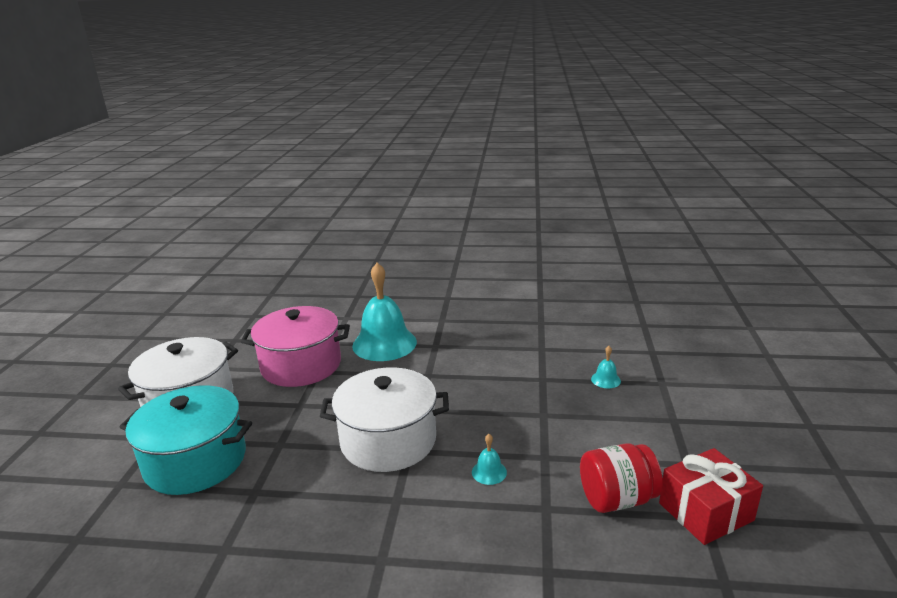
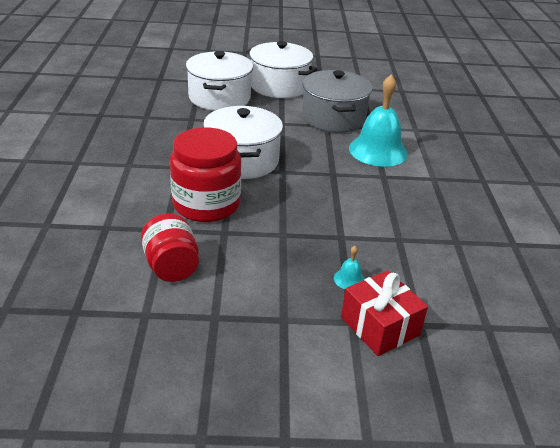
camera: 80 degrees right, 10 degrees up
(195, 461) = (219, 97): turquoise pot -> white pot
(301, 365) = (333, 118): pink pot -> grey pot
(489, 472) = (206, 204): turquoise bell -> red jar
(705, 511) = (151, 317): red gift -> red gift (379, 326)

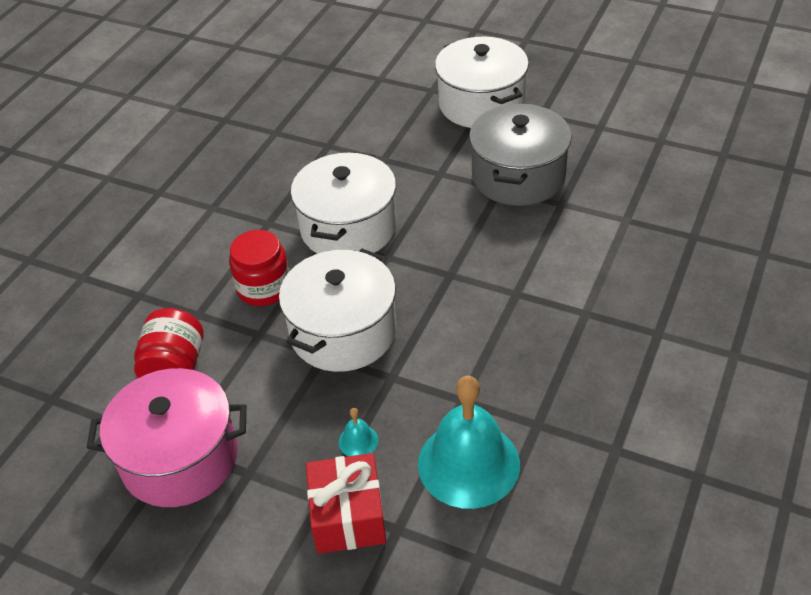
camera: 30 degrees right, 10 degrees up
(206, 204) = (264, 288): red jar -> red jar, size x0.65
(219, 97) = (386, 113): white pot -> white pot (343, 332)
(220, 324) = (180, 458): none -> pink pot
(378, 150) = (540, 247): turquoise bell -> turquoise bell (468, 463)

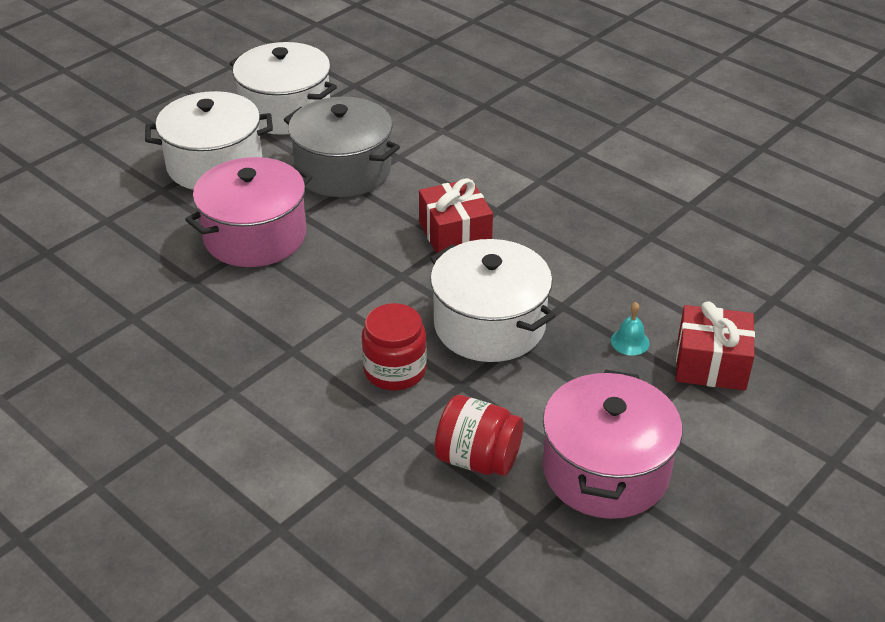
camera: 75 degrees left, 5 degrees down
(348, 228) = (341, 292): white pot -> white pot (286, 111)
(398, 157) = (255, 236): none -> pink pot
(462, 274) = (455, 234): none -> red gift
(468, 463) = (677, 282): turquoise bell -> none

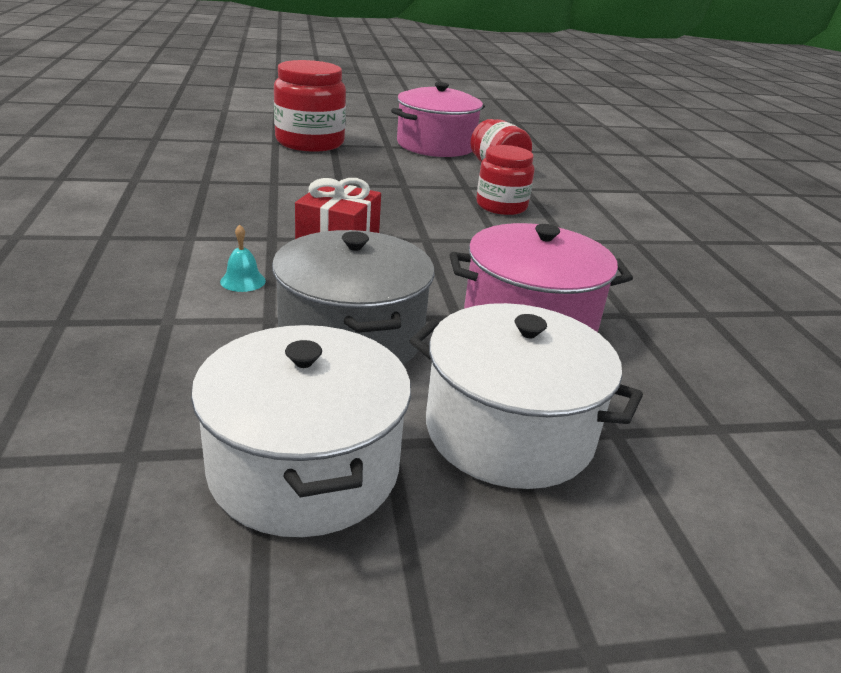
camera: 145 degrees left, 10 degrees down
(489, 325) = (404, 196): white pot -> none
(630, 341) = (333, 161): turquoise bell -> turquoise bell (243, 281)
(711, 364) = (310, 142): red gift -> red jar

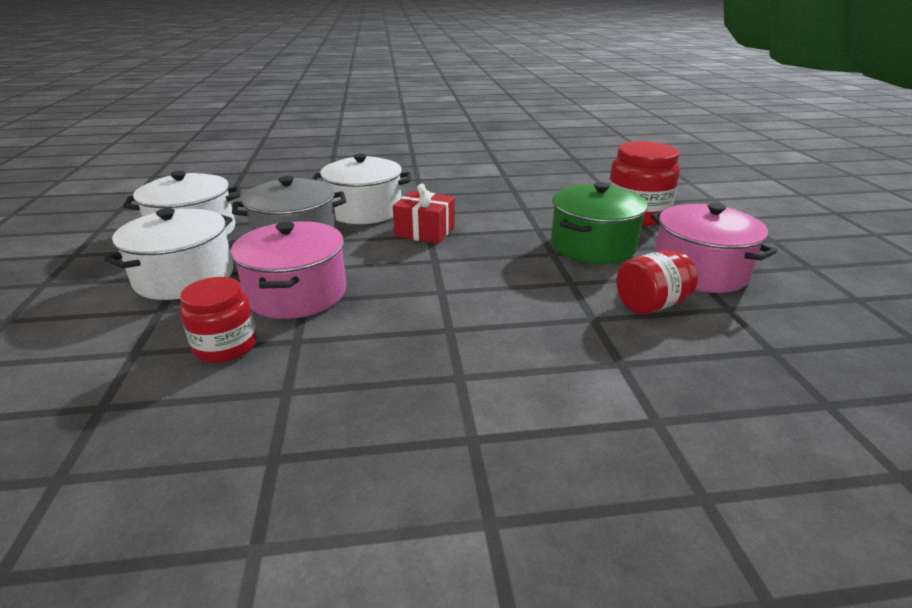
camera: 95 degrees right, 0 degrees up
(243, 281) = (365, 210): turquoise bell -> white pot
(385, 169) = (593, 246): none -> green pot
(501, 206) = (526, 299): red jar -> red jar (226, 346)

